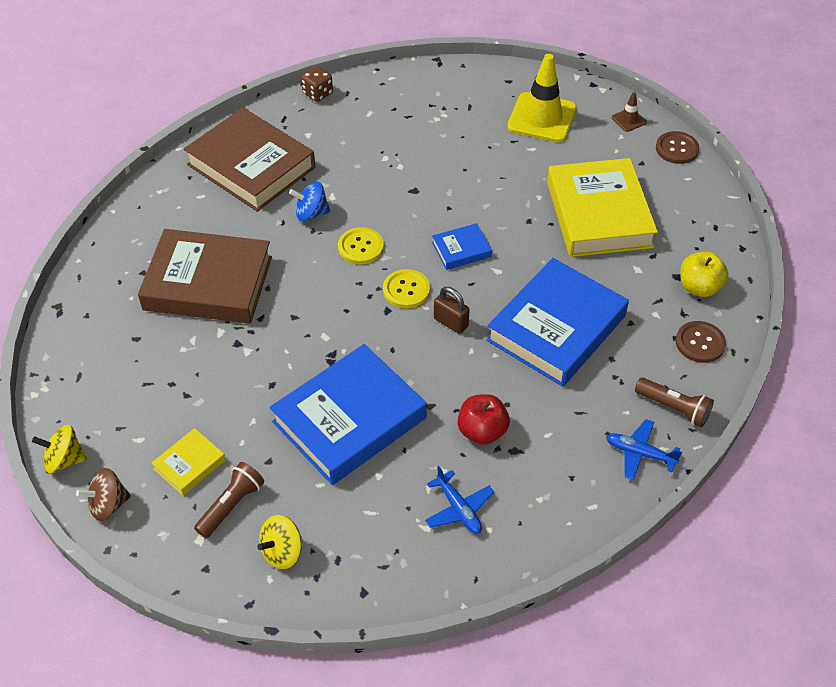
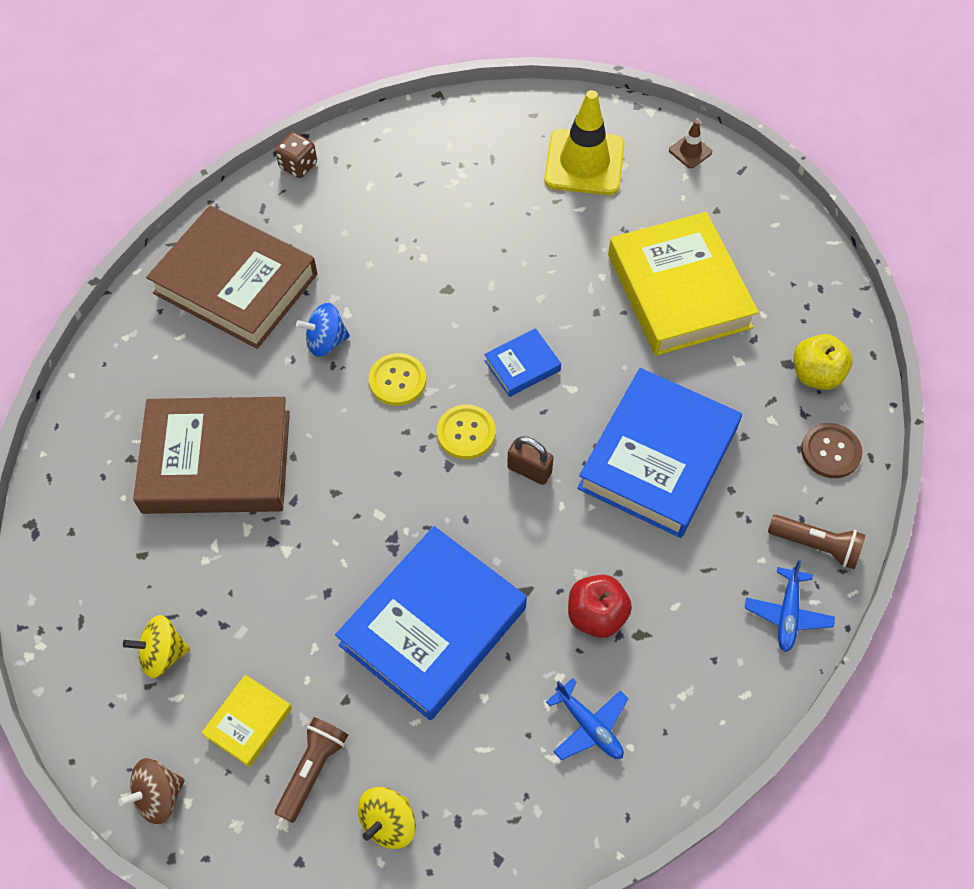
camera: 10 degrees left, 10 degrees up
(64, 460) = (89, 742): yellow spinning top -> yellow spinning top (163, 654)
(639, 453) = (787, 614): blue plane -> blue plane turned 90 degrees counterclockwise
(677, 149) = (755, 184): brown button -> none

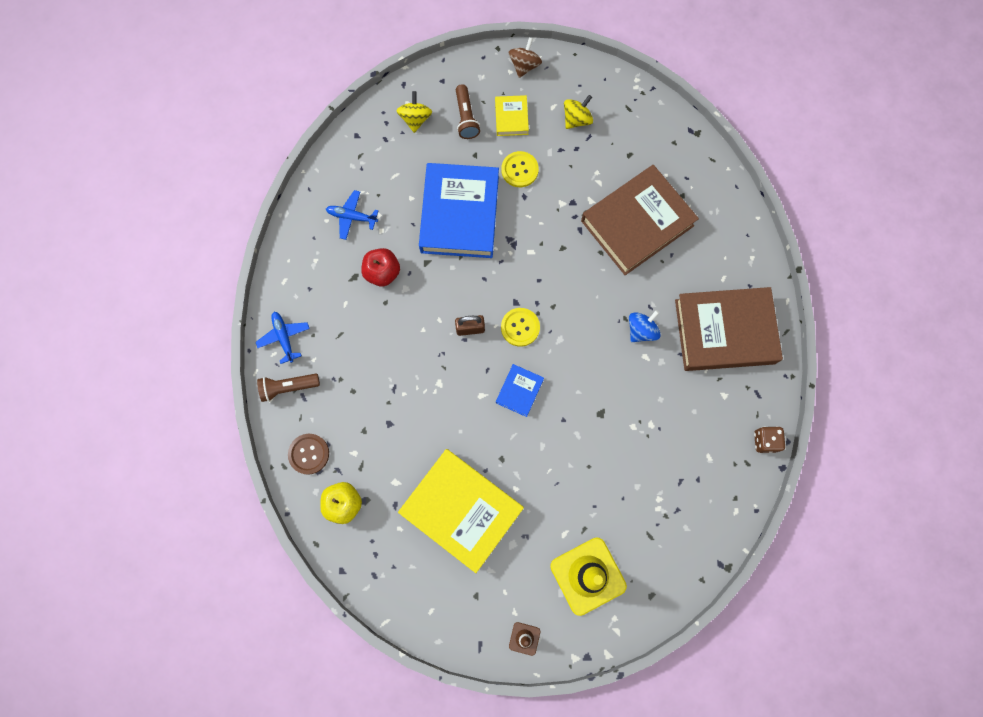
camera: 145 degrees right, 15 degrees up
(397, 380) = (582, 333): yellow button -> yellow button (519, 170)
(658, 458) = (404, 383): blue book -> none

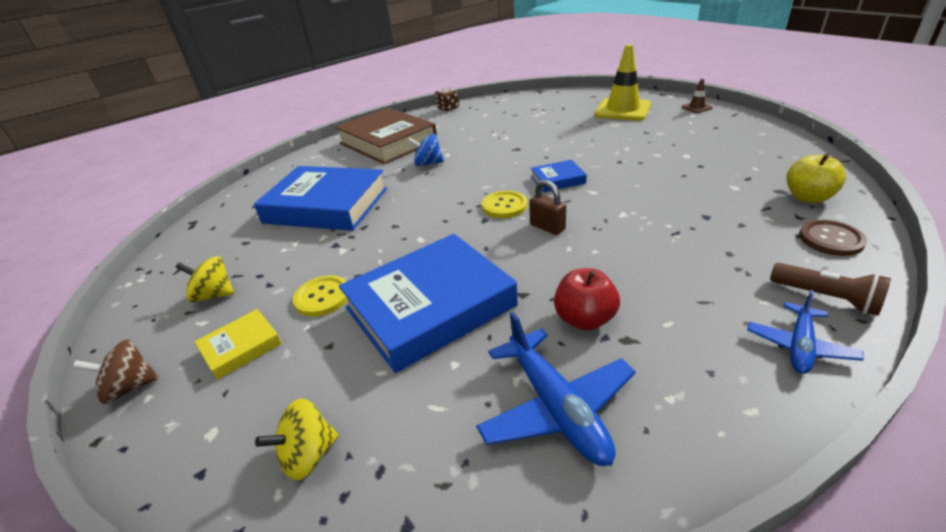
camera: 125 degrees left, 40 degrees down
(352, 217) = (556, 407): blue plane -> blue plane, size x1.62
(461, 510) = (684, 155): yellow book -> none
(466, 118) = (267, 392): brown flashlight -> none
(637, 223) = (326, 206): brown book -> blue book

